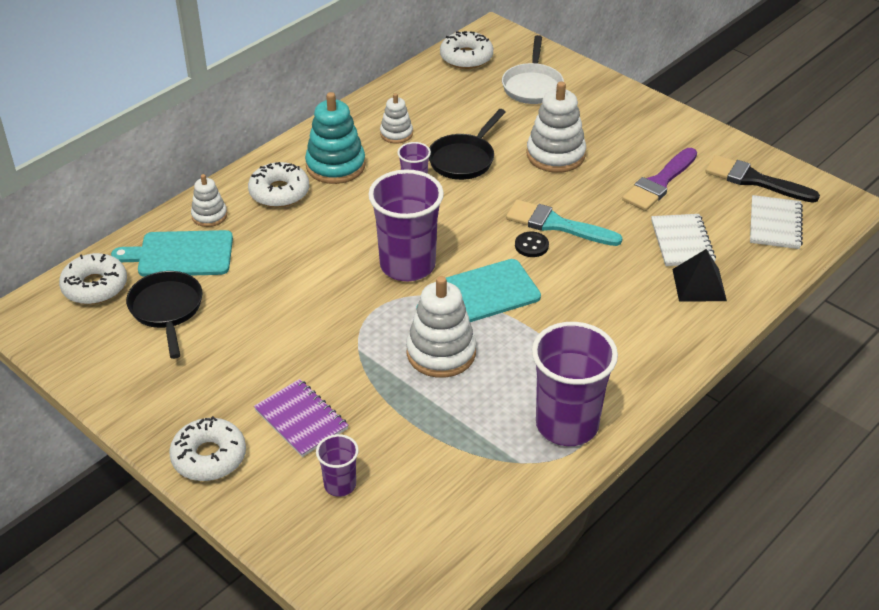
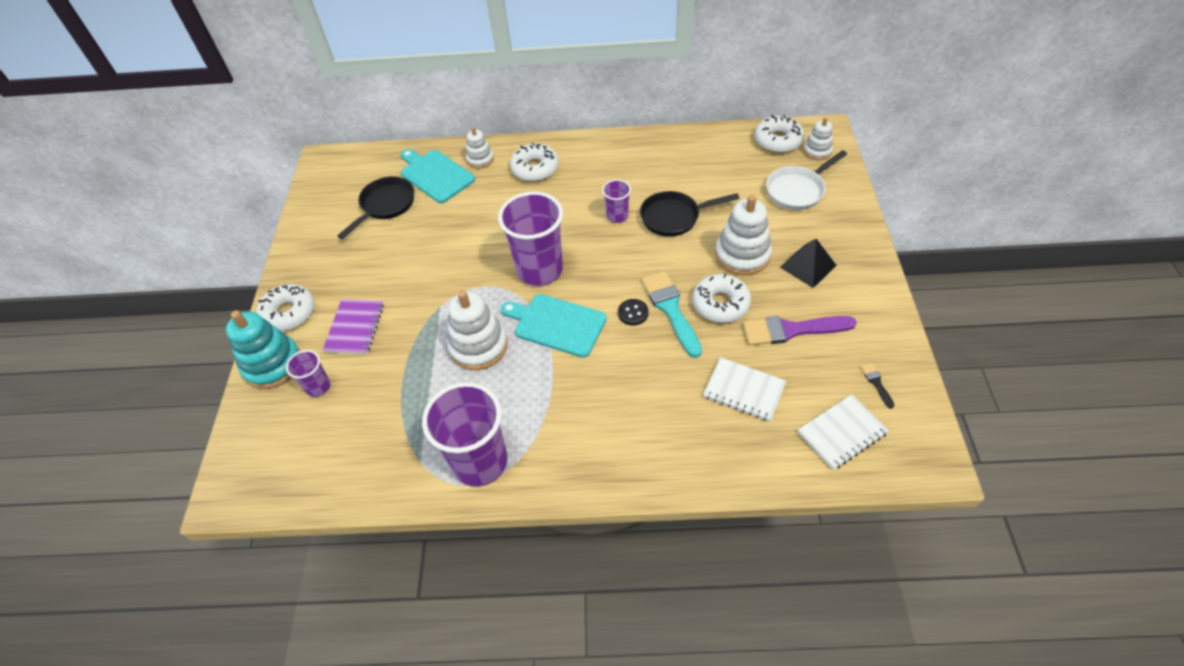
camera: 50 degrees right, 10 degrees up
(95, 286) = (374, 166): white donut -> white donut (720, 304)
(335, 166) = (589, 170): turquoise stacking toy -> turquoise stacking toy (273, 364)
(396, 134) = (655, 171): white stacking toy -> white stacking toy (817, 151)
(682, 242) = (744, 390): white notebook -> white notebook turned 75 degrees clockwise
(699, 285) = (709, 435): black pyramid -> black pyramid (808, 266)
(755, 180) = (876, 383): black brush -> black brush, size x0.45

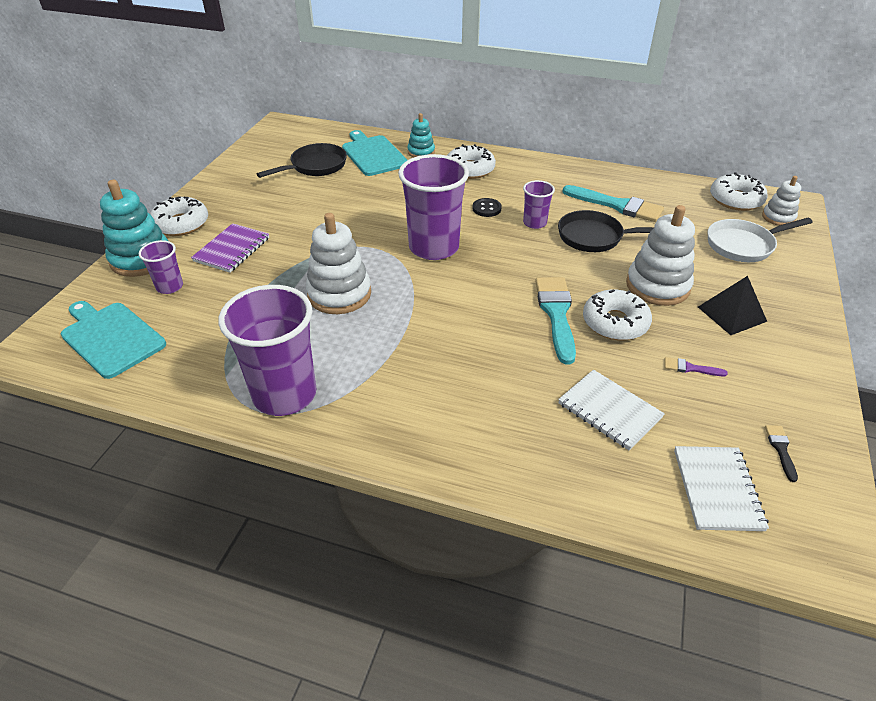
camera: 15 degrees right, 10 degrees down
(480, 159) = (421, 152): white stacking toy -> turquoise stacking toy
(557, 324) = (428, 296): turquoise cutting board -> turquoise cutting board (111, 337)
(633, 313) = (513, 306): black button -> black button (486, 209)
(681, 175) = (617, 205): none -> turquoise brush
(792, 330) = (690, 368): purple brush -> purple brush, size x0.45
(842, 433) = (717, 489): white notebook -> white notebook turned 75 degrees counterclockwise

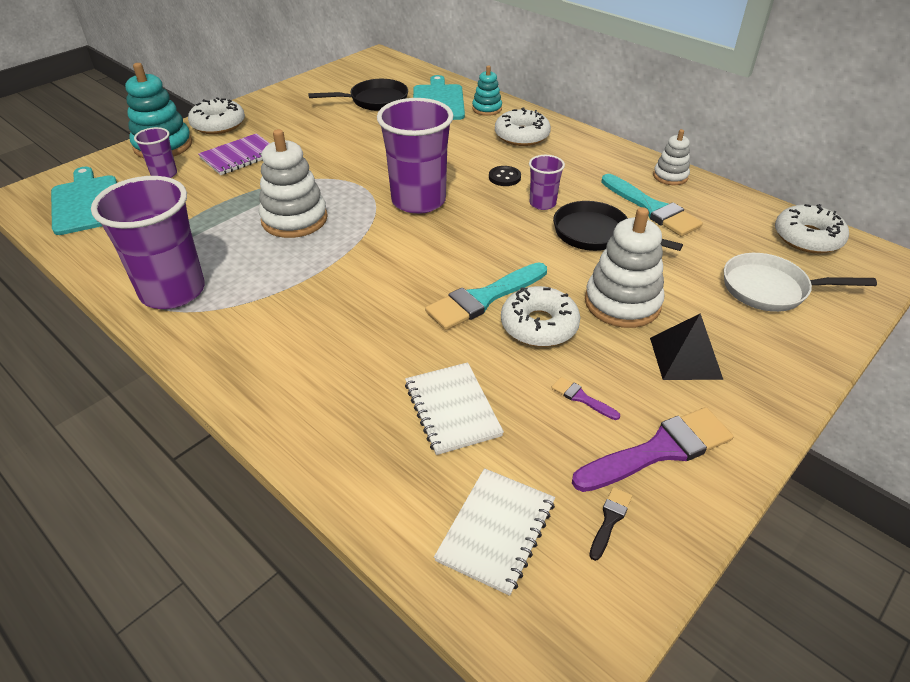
camera: 25 degrees right, 0 degrees up
(556, 314) = (484, 298): turquoise brush -> turquoise brush turned 150 degrees counterclockwise
(770, 387) = (659, 450): none -> purple brush
(778, 217) = (847, 271): white stacking toy -> white stacking toy (670, 176)

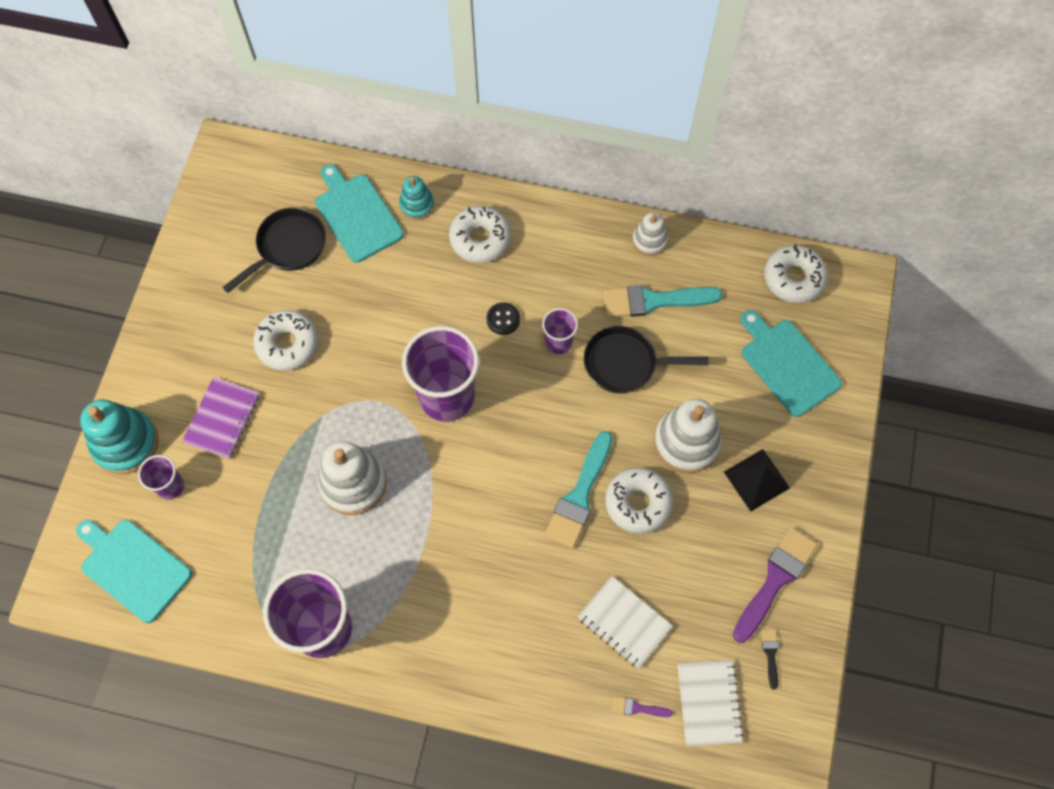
camera: 30 degrees left, 25 degrees up
(218, 124) = (152, 377): white donut -> white donut (287, 344)
(582, 398) = (705, 561): purple brush -> purple brush (638, 708)
(651, 208) = (654, 301): turquoise brush -> turquoise brush turned 150 degrees clockwise
(770, 289) = (787, 364): white pan -> turquoise cutting board

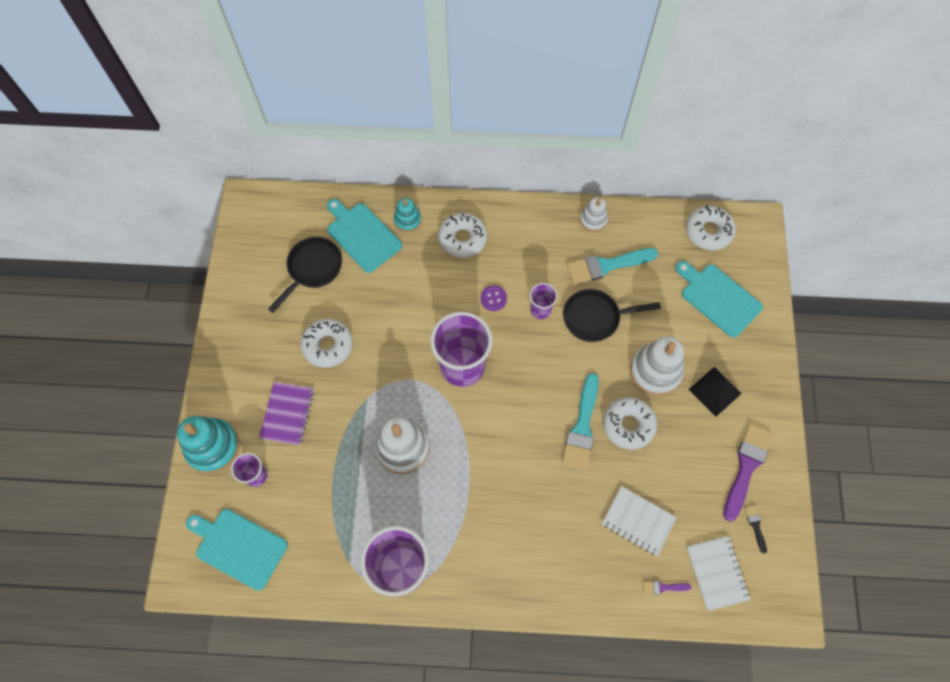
camera: 10 degrees left, 0 degrees up
(503, 319) = (493, 298): black button -> purple button

